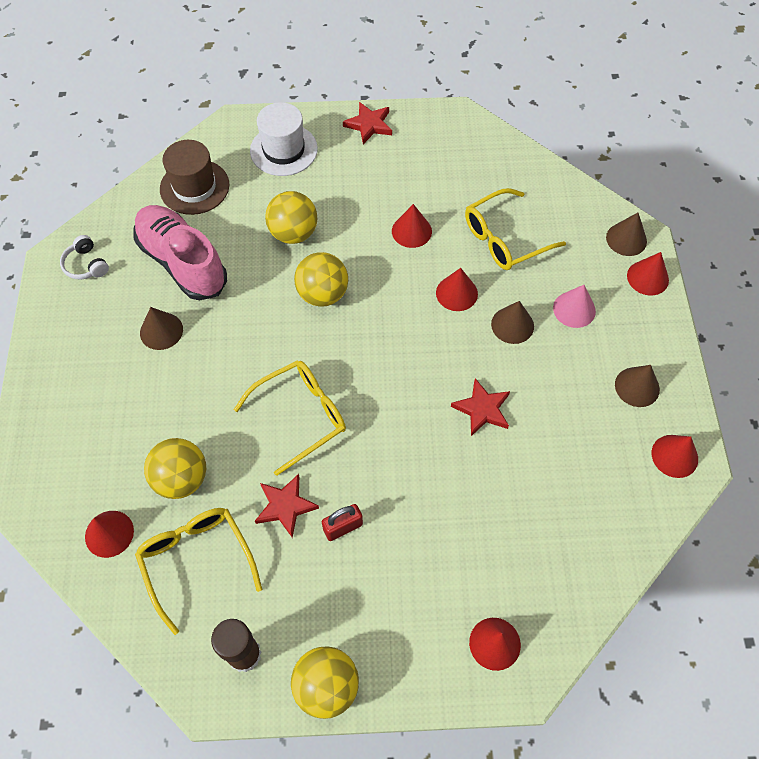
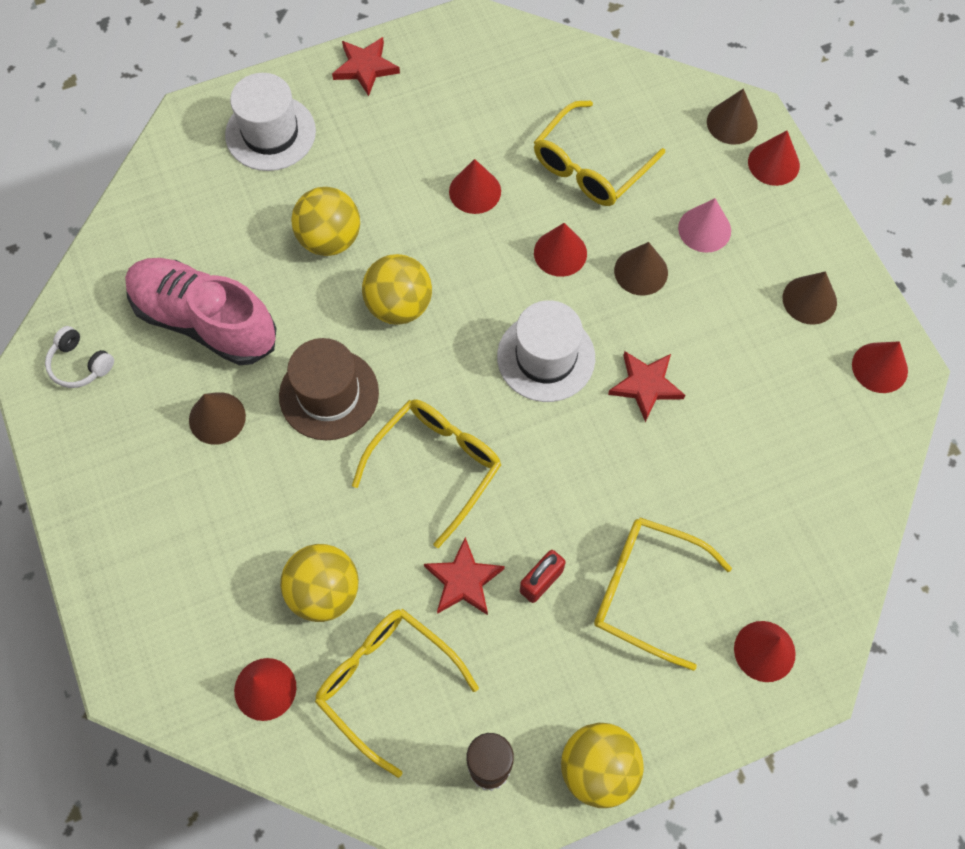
camera: 20 degrees left, 5 degrees up
(194, 187) = (176, 217): brown hat -> brown hat (329, 394)
(415, 364) = (546, 357): none -> white hat
(419, 563) = (645, 591): none -> yellow glasses

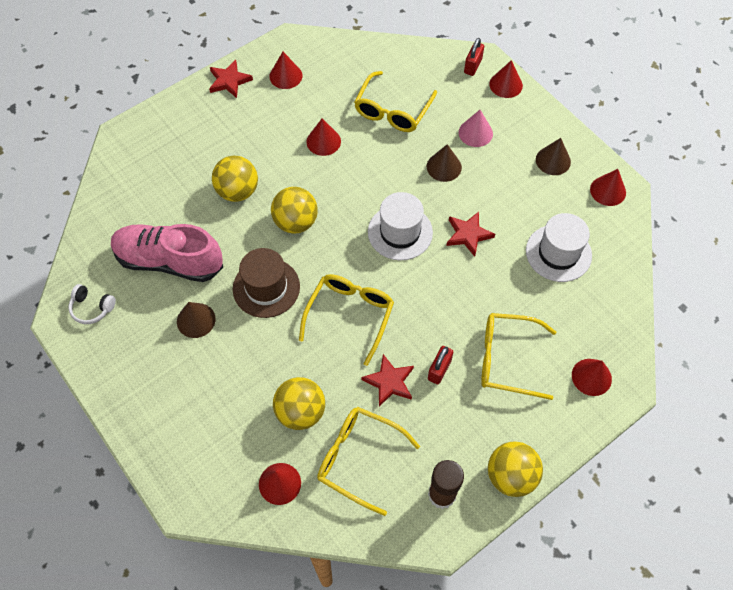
camera: 15 degrees left, 5 degrees down
(270, 133) = (178, 134): white hat -> white hat (558, 253)
(560, 253) = (389, 167): red cone -> red cone (286, 76)
(732, 123) = (473, 66): brown cone -> red padlock

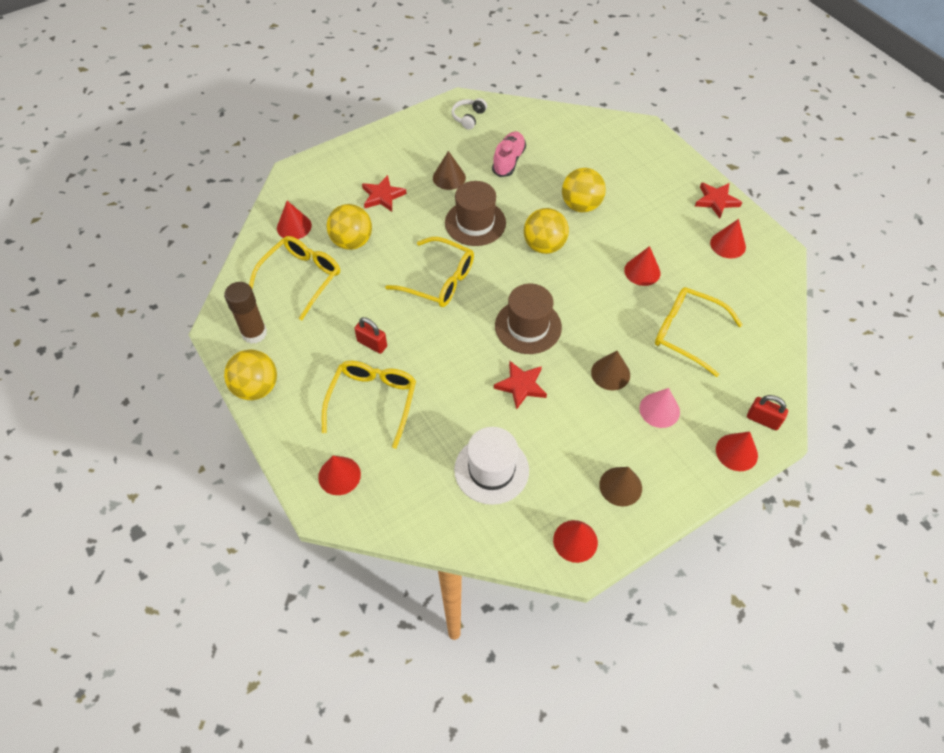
camera: 95 degrees right, 5 degrees down
(169, 261) = (508, 161): pink shoe -> pink shoe, size x0.60
(389, 382) = (367, 305): red star -> red star (382, 196)
(400, 232) = (528, 326): white hat -> brown hat

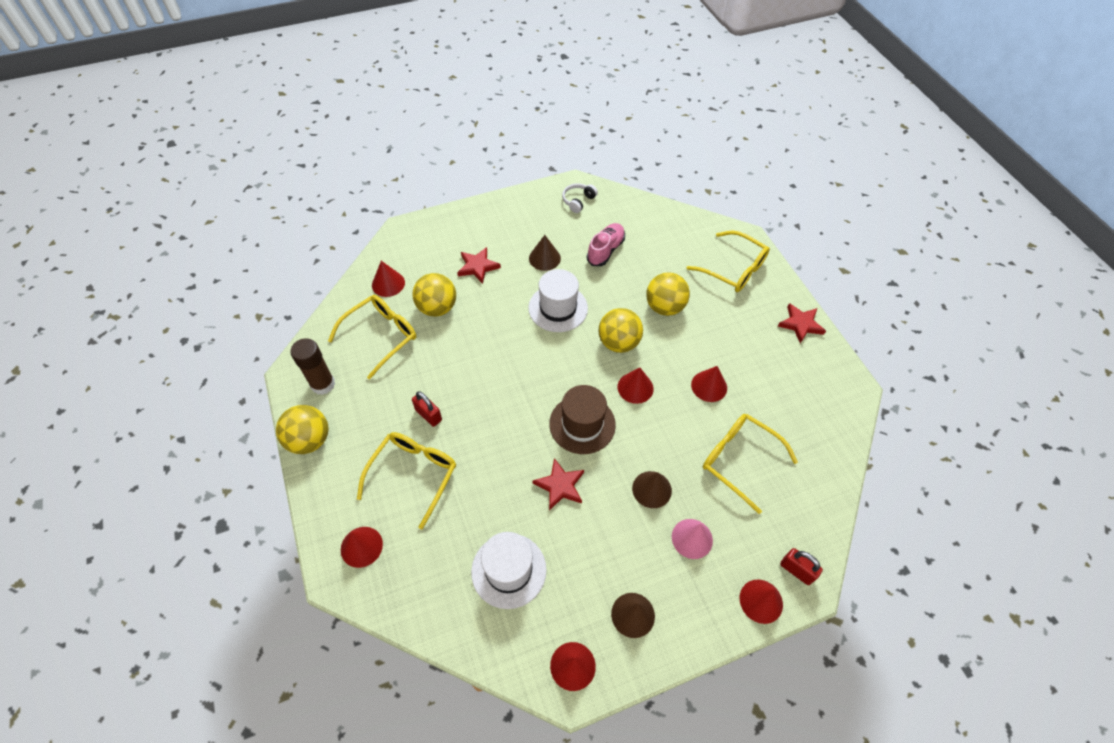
camera: 10 degrees right, 0 degrees up
(439, 280) = (509, 361): yellow glasses -> yellow glasses (734, 269)
(475, 223) = (558, 308): brown hat -> white hat
(728, 244) = (802, 372): red cone -> red cone (635, 387)

